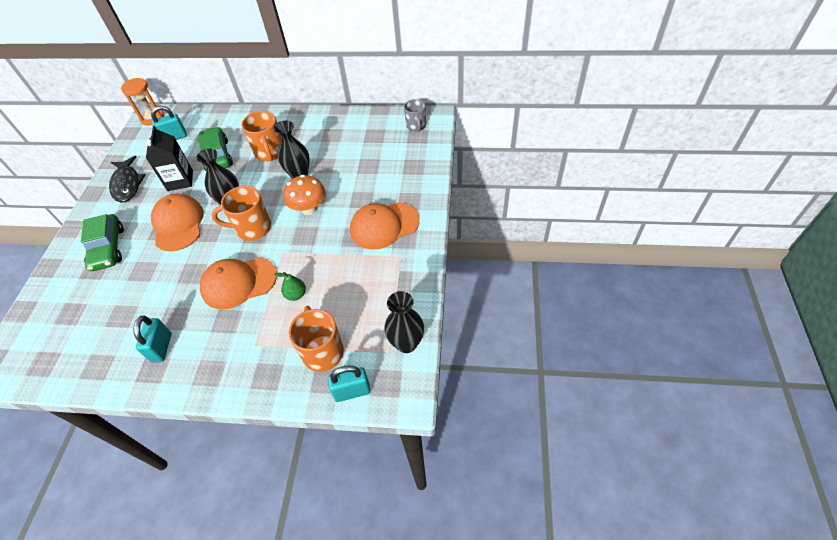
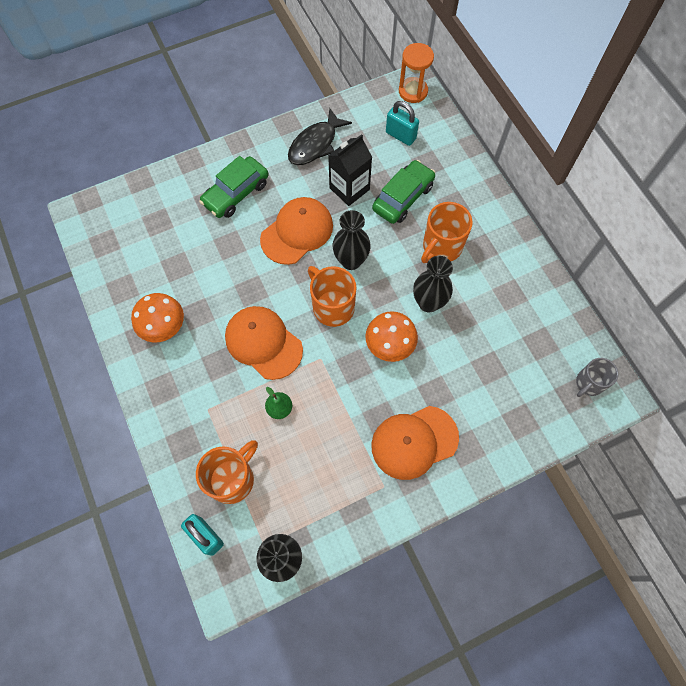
camera: 55 degrees right, 15 degrees up
(161, 347) = (164, 328): turquoise padlock -> orange mushroom
(384, 225) = (414, 442): orange cap -> orange cap turned 60 degrees counterclockwise

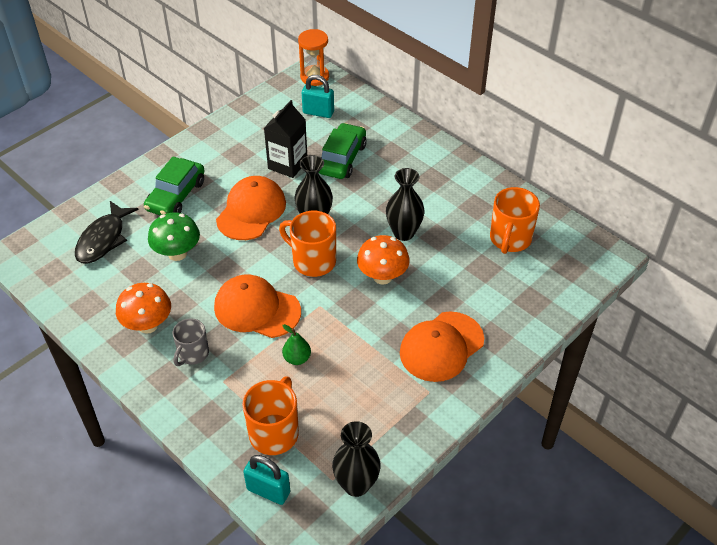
camera: 20 degrees left, 20 degrees down
(215, 258) = (177, 253): none -> green mushroom
(315, 144) = (239, 138): black fish -> black fish (103, 239)
(441, 247) = (395, 187): orange mug -> orange mug (510, 239)
(588, 383) = (578, 254): grey mug -> grey mug (193, 354)

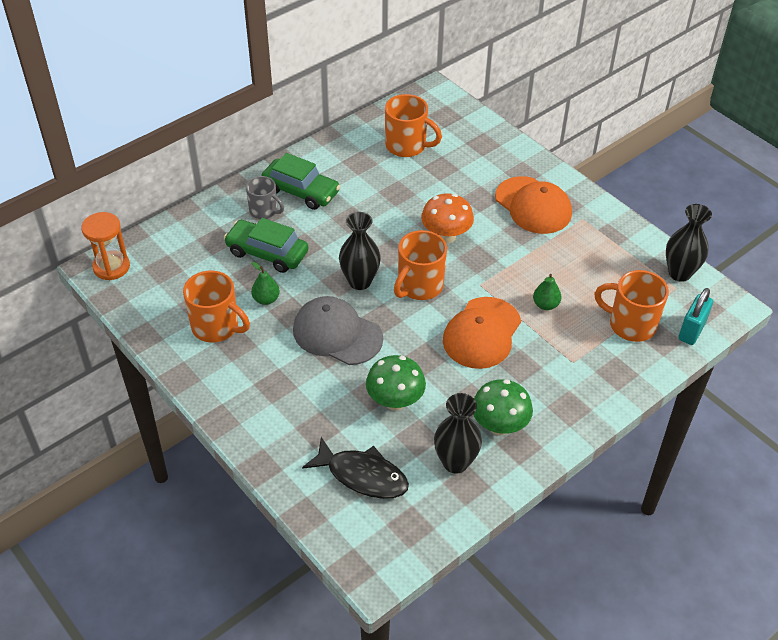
camera: 85 degrees left, 0 degrees up
(148, 325) = (499, 426): orange mushroom -> green mushroom
(176, 196) = (298, 404): green car -> green car (301, 191)
(193, 354) = (539, 386): grey mug -> grey mug (264, 211)
(251, 211) = (337, 334): orange cap -> grey cap
(255, 141) = (216, 327): none -> orange mug
(287, 164) = (266, 299): black carton -> green pear
(318, 112) = (181, 268): turquoise padlock -> none
(403, 233) = (388, 215): black vase -> black vase (455, 462)

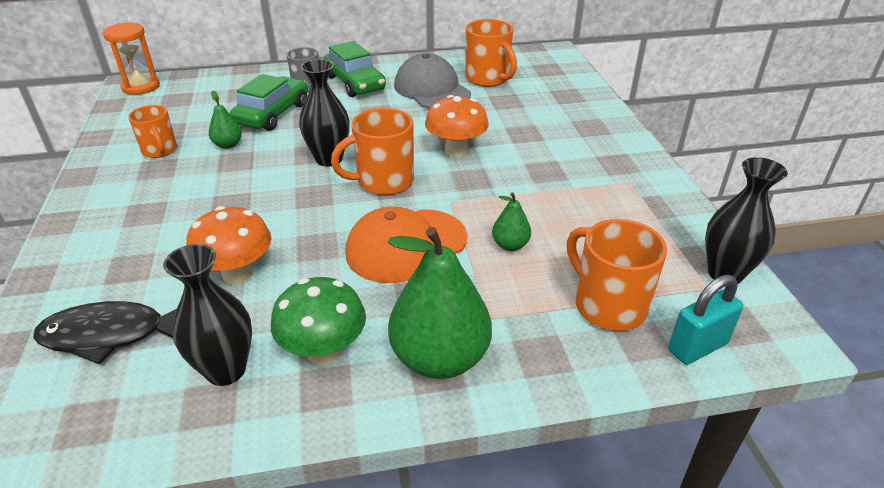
camera: 30 degrees right, 10 degrees down
(216, 327) = (159, 150): orange mug -> orange mug, size x0.66
(267, 253) = (272, 114): green car -> green car turned 60 degrees clockwise
(337, 334) = (255, 192): grey cap -> grey cap (432, 89)
(362, 475) = (111, 335): black fish -> black fish turned 120 degrees clockwise
(395, 401) = (237, 274): green mushroom -> orange mushroom
(533, 205) = (578, 154): orange cap -> none
(566, 400) = (440, 358): none -> green pear

